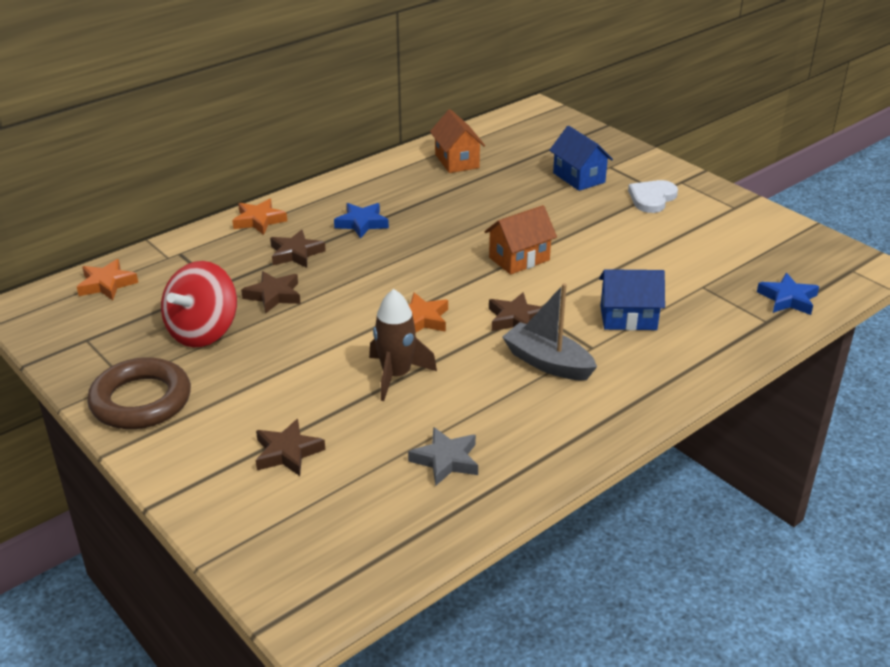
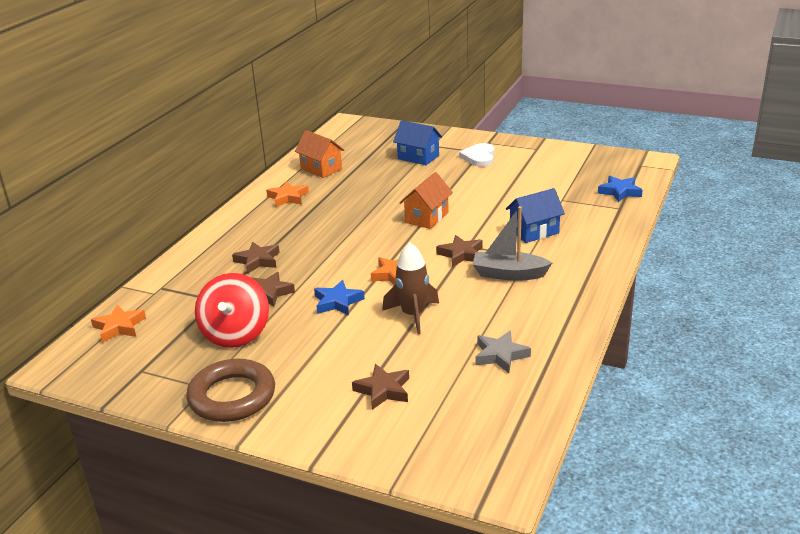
camera: 25 degrees left, 5 degrees down
(259, 220) = (205, 247): orange star -> orange star (288, 197)
(362, 223) = (289, 227): blue star -> blue star (337, 302)

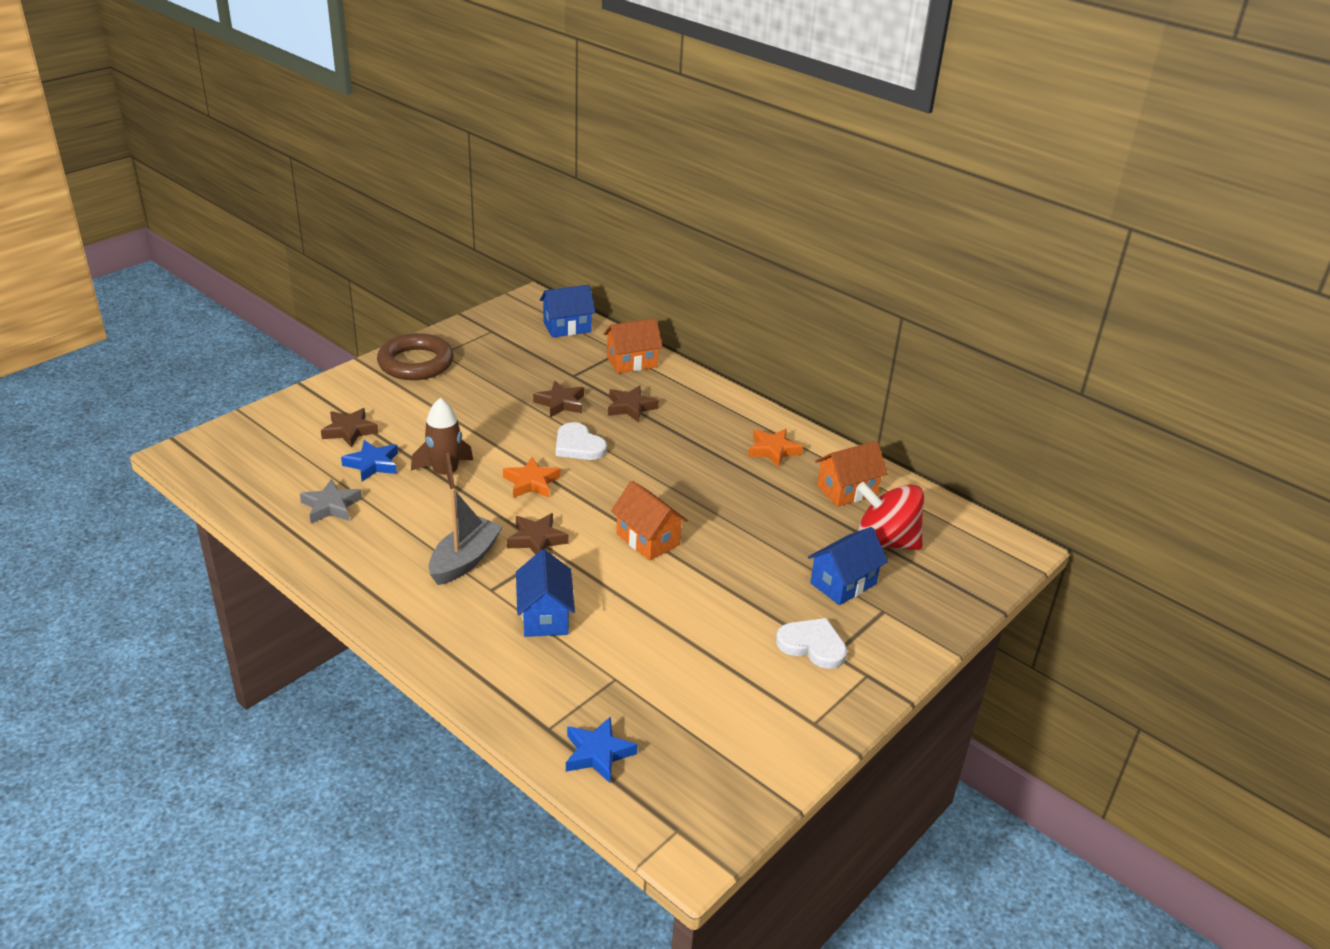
camera: 105 degrees right, 5 degrees up
(119, 327) = (567, 327): orange star -> blue house
(179, 277) = (632, 362): none -> orange house
(236, 334) = (504, 377): red spinning top -> red spinning top (885, 542)
(330, 269) = (578, 445): none -> white heart
(337, 302) = (509, 437): blue star -> blue star (372, 464)

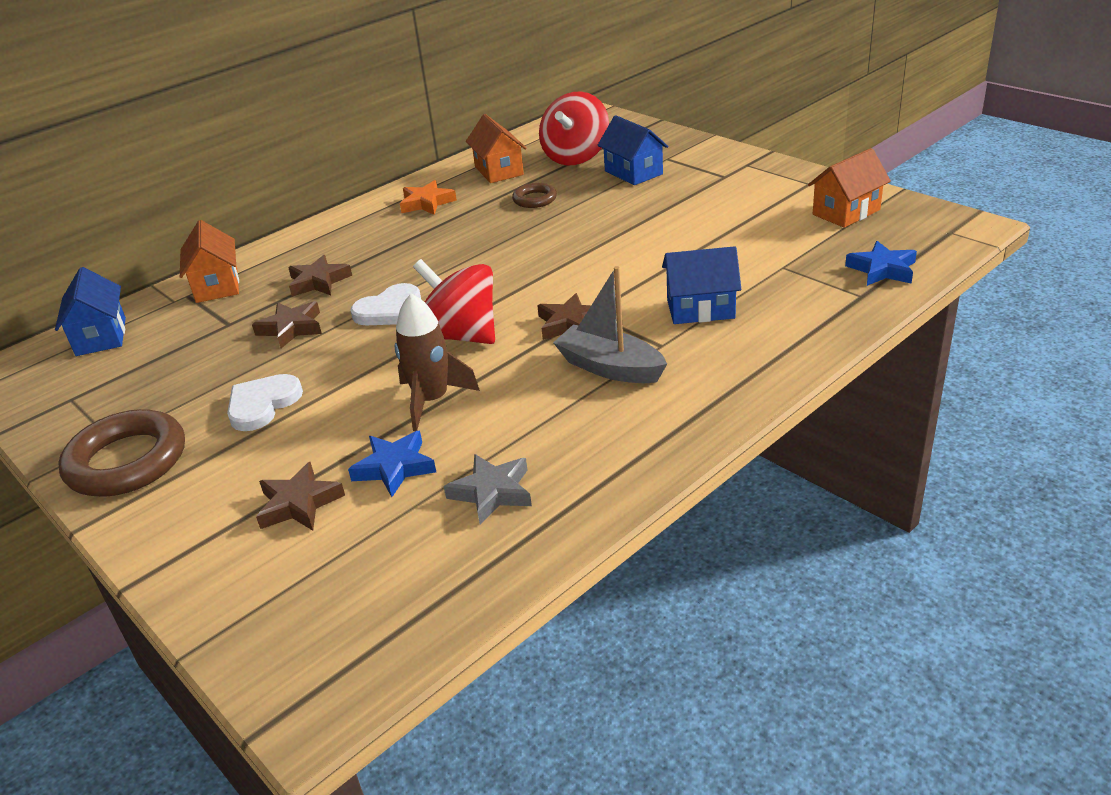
camera: 80 degrees left, 0 degrees up
(531, 483) = (460, 335): orange star -> red spinning top
(648, 539) = (571, 260): orange house -> orange house (846, 212)
(778, 515) = (535, 199): none -> brown ring
(812, 645) = (716, 184): white heart -> white heart (262, 404)

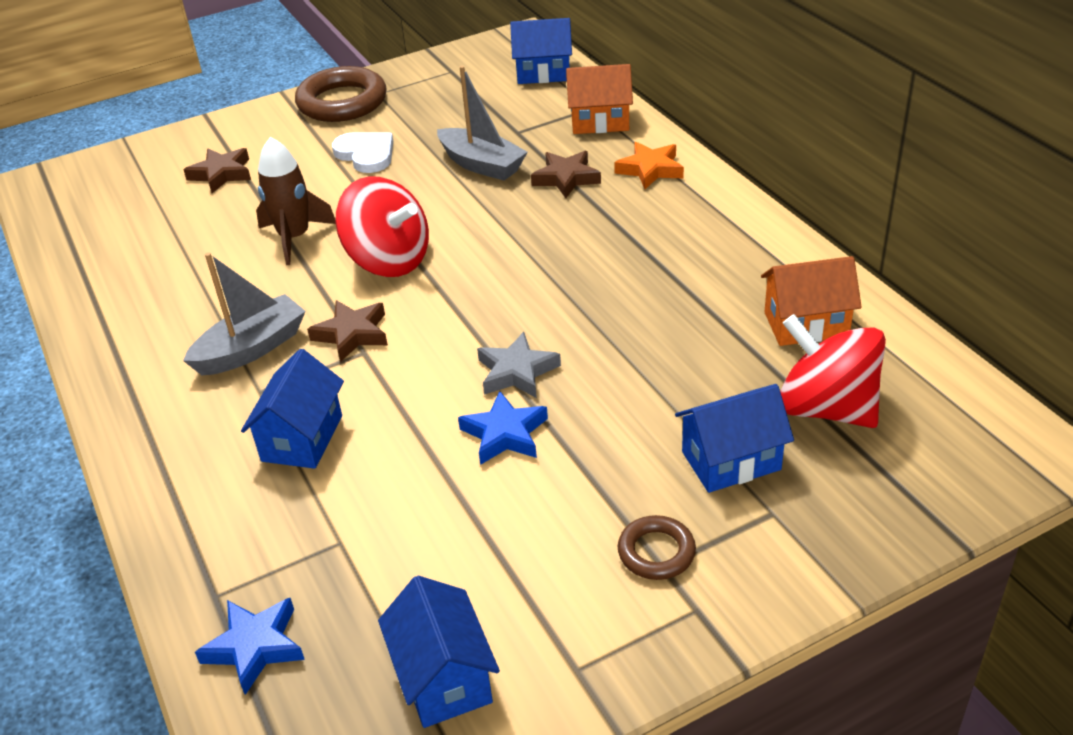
camera: 105 degrees right, 5 degrees up
(291, 328) = (482, 165): brown star -> grey boat
(389, 310) = (473, 220): white heart -> none
(394, 467) = (222, 216): blue star -> blue star (505, 434)
(426, 203) = (727, 255): orange star -> orange star (650, 169)
(460, 335) = (389, 260): red spinning top -> red spinning top turned 75 degrees clockwise
(492, 492) = (146, 260): grey star -> grey star (517, 372)
(535, 199) = (687, 347): brown ring -> brown ring (656, 552)
(846, 212) = (444, 677): orange house -> blue house

